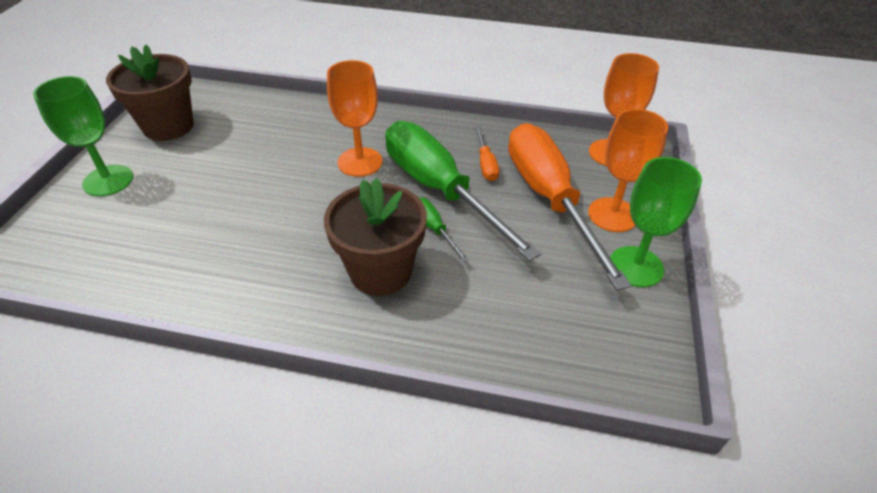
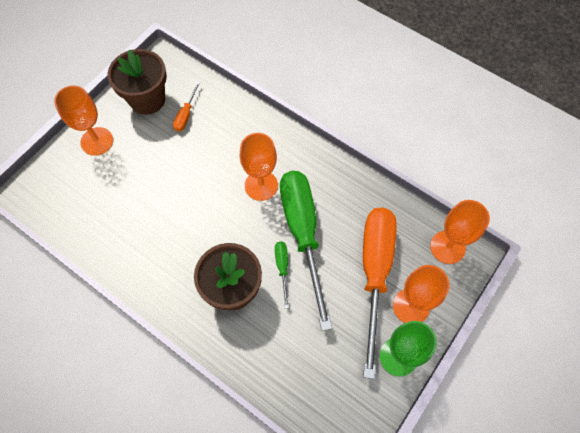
camera: 25 degrees right, 20 degrees up
(108, 180) = (97, 141): green goblet -> orange goblet
(486, 164) = (348, 222): orange screwdriver -> orange screwdriver (186, 115)

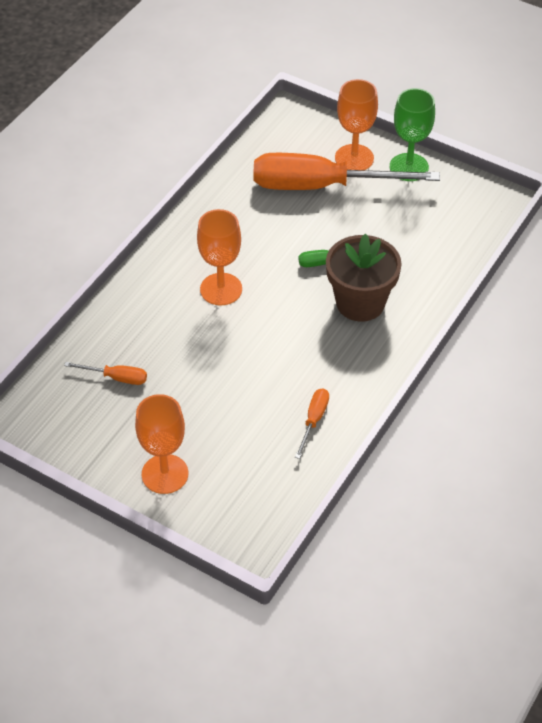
camera: 95 degrees left, 15 degrees down
(120, 241) = (314, 420): none -> orange screwdriver
(147, 99) = (91, 426): brown flower pot -> none
(303, 233) = (281, 247): green screwdriver -> none
(447, 247) = (283, 130): orange goblet -> none

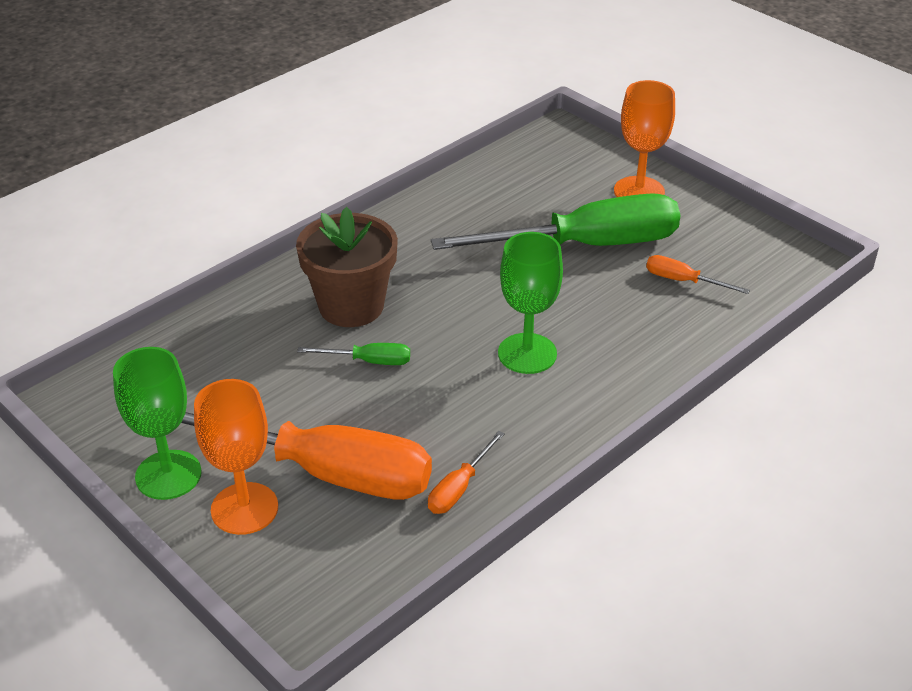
camera: 165 degrees left, 10 degrees down
(200, 399) = (586, 245): none -> green screwdriver
(221, 289) = (527, 353): orange goblet -> green goblet
(314, 420) = (463, 207): orange screwdriver -> orange screwdriver (459, 488)

